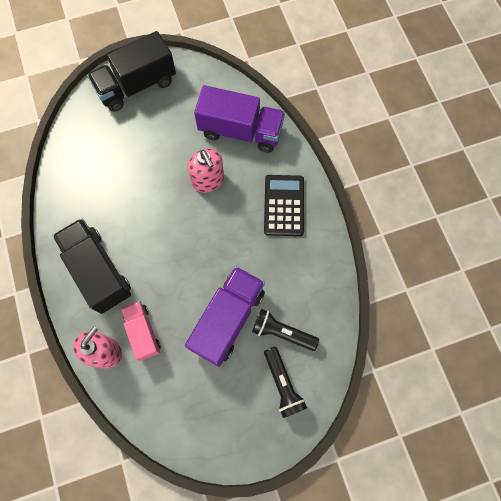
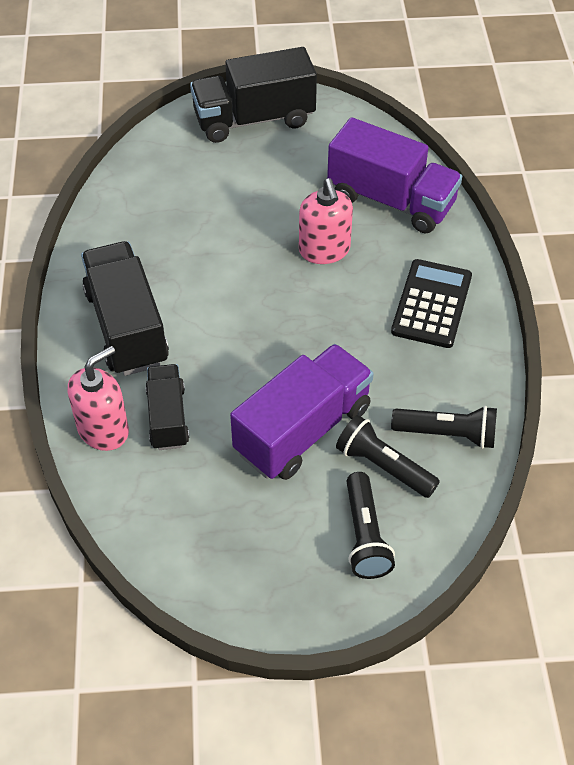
camera: 15 degrees right, 20 degrees down
(143, 332) = (168, 418): pink truck -> black truck
(314, 299) = (447, 434): none -> black flashlight

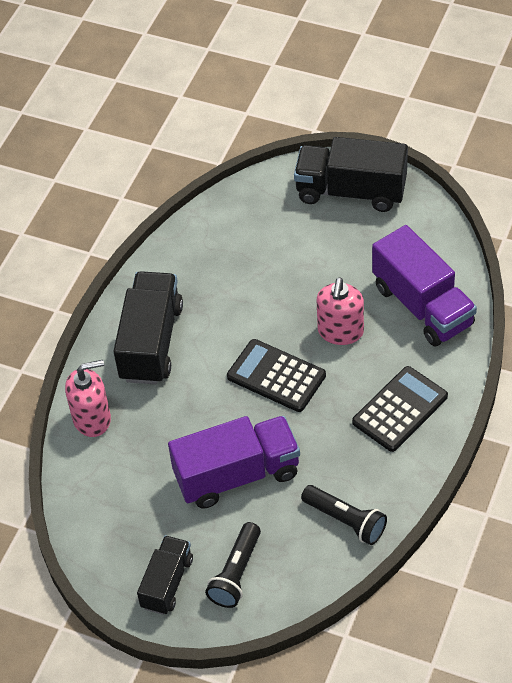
camera: 30 degrees right, 0 degrees up
(168, 418) = (143, 427): black truck -> black truck (167, 583)
(284, 315) = (276, 376): none -> black calculator
(383, 466) = (281, 527): black flashlight -> none

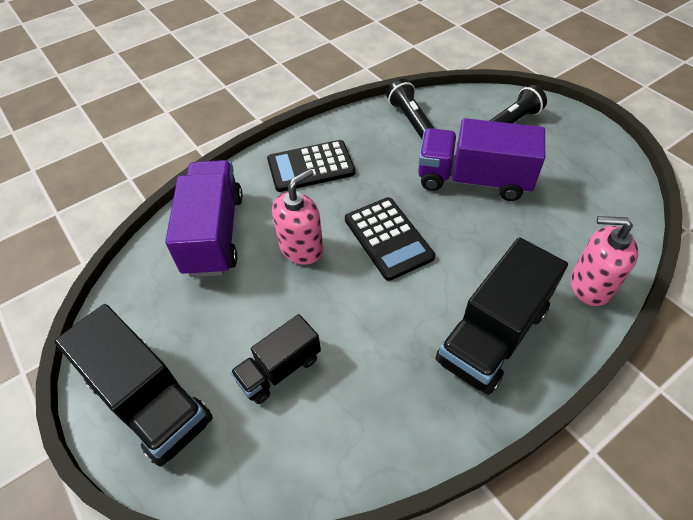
camera: 150 degrees left, 0 degrees up
(167, 583) = (568, 137): black truck -> black truck (279, 369)

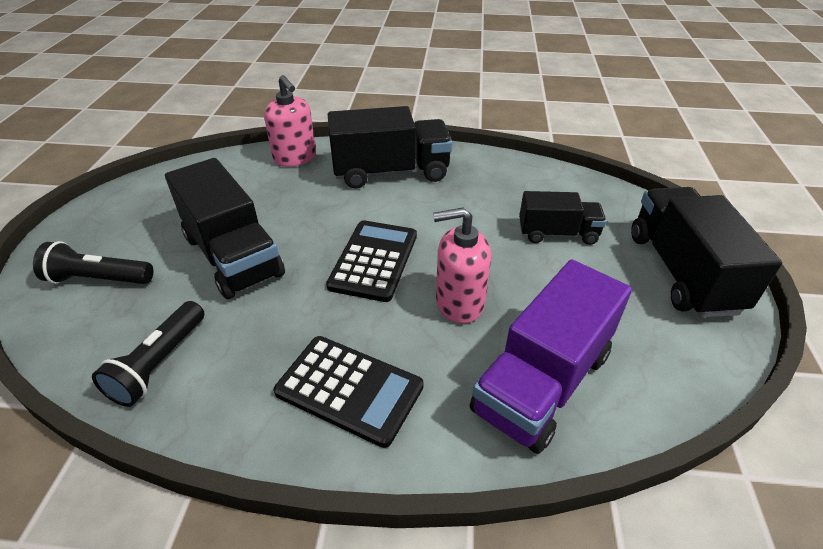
camera: 140 degrees left, 10 degrees down
(473, 179) = (233, 256): purple truck -> black truck

